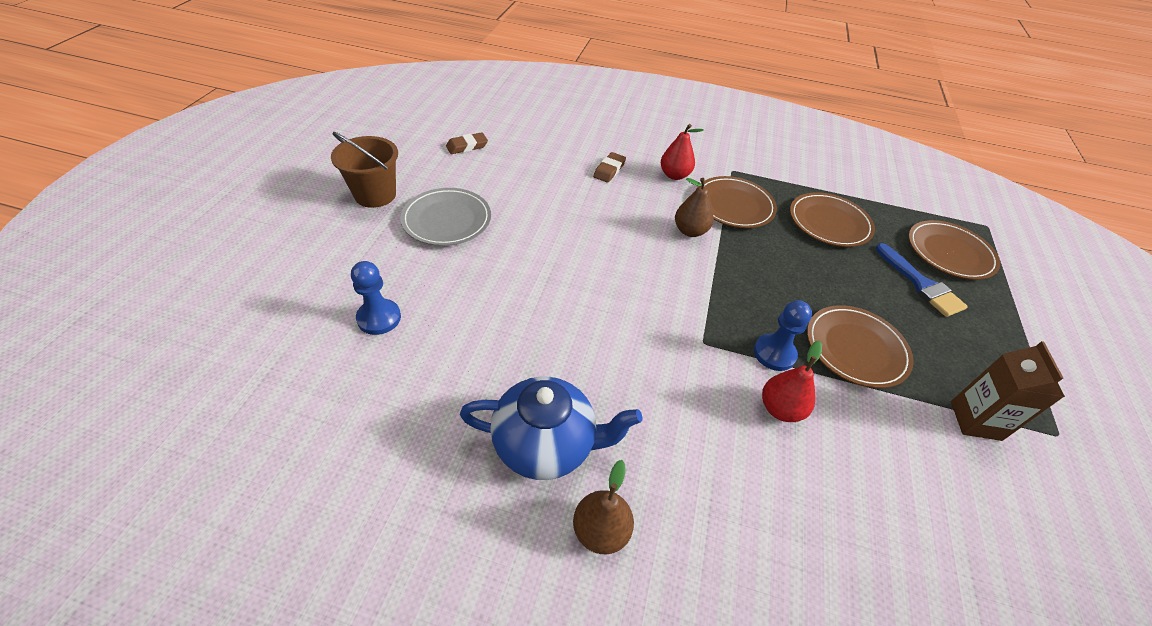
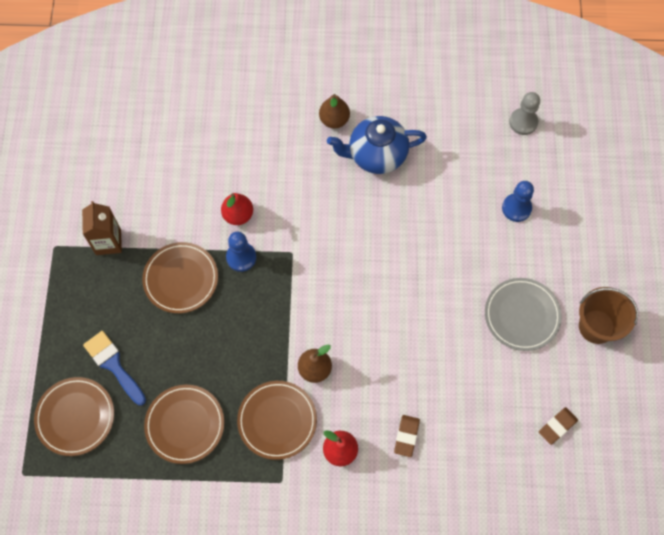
camera: 170 degrees right, 20 degrees up
(277, 434) = (523, 122): none -> grey pawn

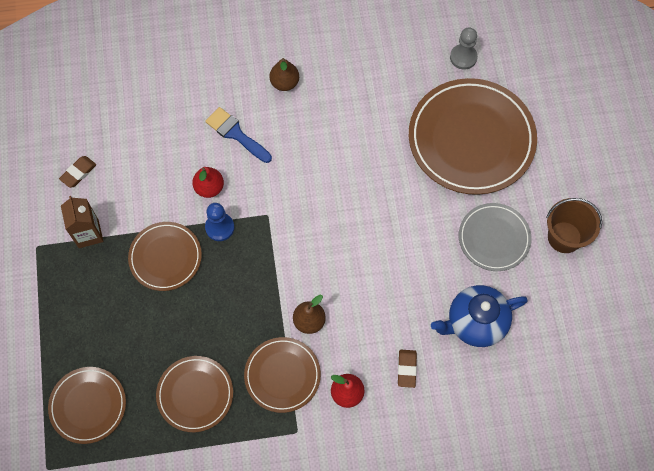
camera: 10 degrees left, 0 degrees up
(113, 365) = (115, 350): blue brush -> blue brush (236, 134)
(376, 155) = (330, 110): blue teapot -> blue teapot (475, 323)
(516, 208) = (471, 139): blue pawn -> brown plate
(557, 426) = (544, 335): brown eraser -> brown eraser (78, 173)

